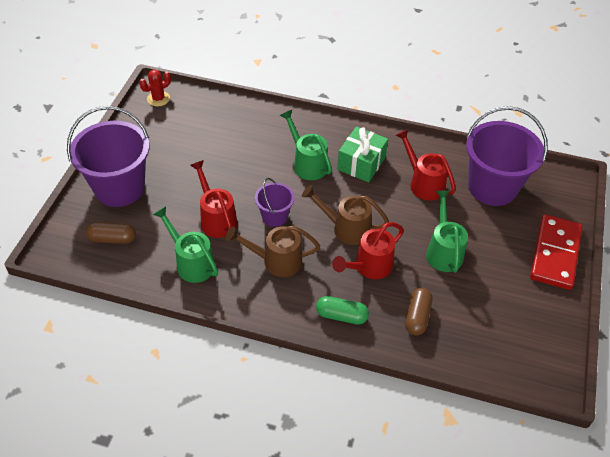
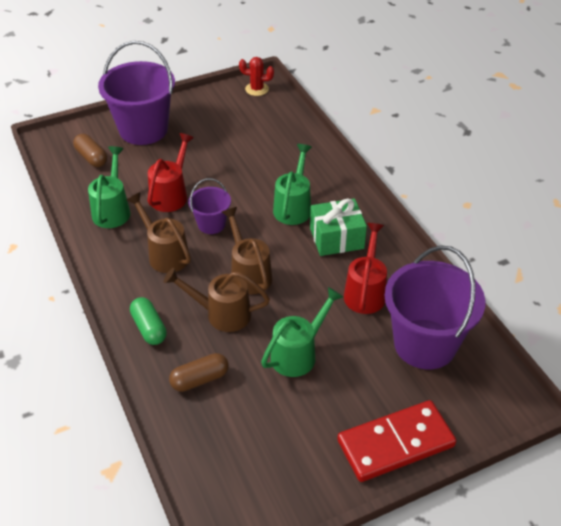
camera: 50 degrees right, 5 degrees down
(369, 267) = (222, 314): red watering can -> brown watering can

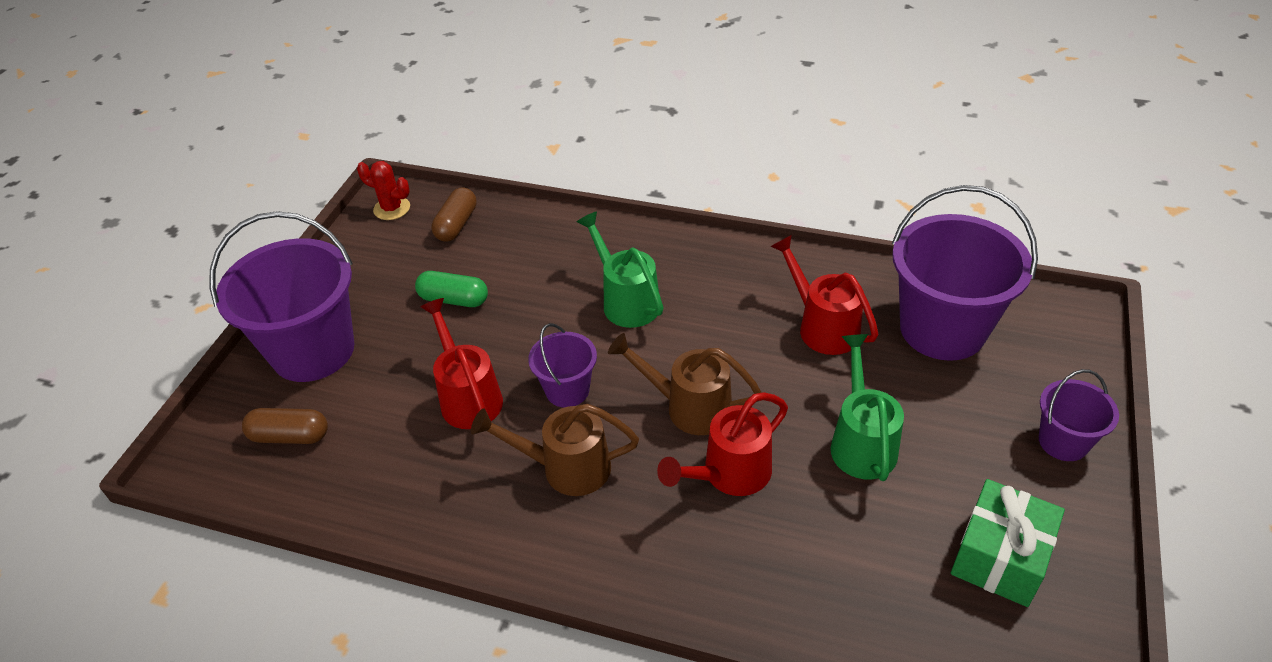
camera: 45 degrees left, 0 degrees up
(112, 210) = (420, 474): green watering can -> none
(149, 328) = (679, 565): green capsule -> green capsule (454, 299)
(200, 379) = (817, 564): brown capsule -> brown capsule (457, 225)
(222, 314) = (729, 474): brown watering can -> red watering can
(257, 89) = (392, 208): red cactus -> red cactus turned 60 degrees clockwise
(336, 238) = (716, 297): green gift -> green gift (1000, 557)
(395, 443) = (1063, 442): red domino -> purple bucket

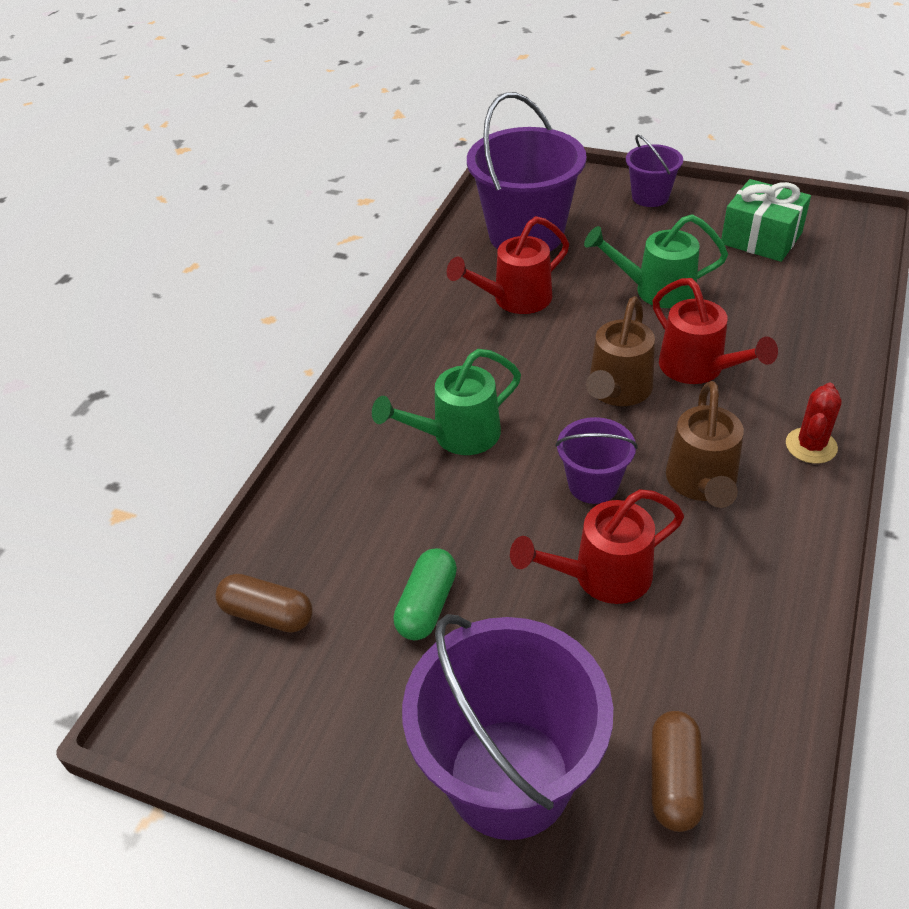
camera: 85 degrees left, 0 degrees up
(392, 208) = (198, 708): red cactus -> red cactus (811, 446)

